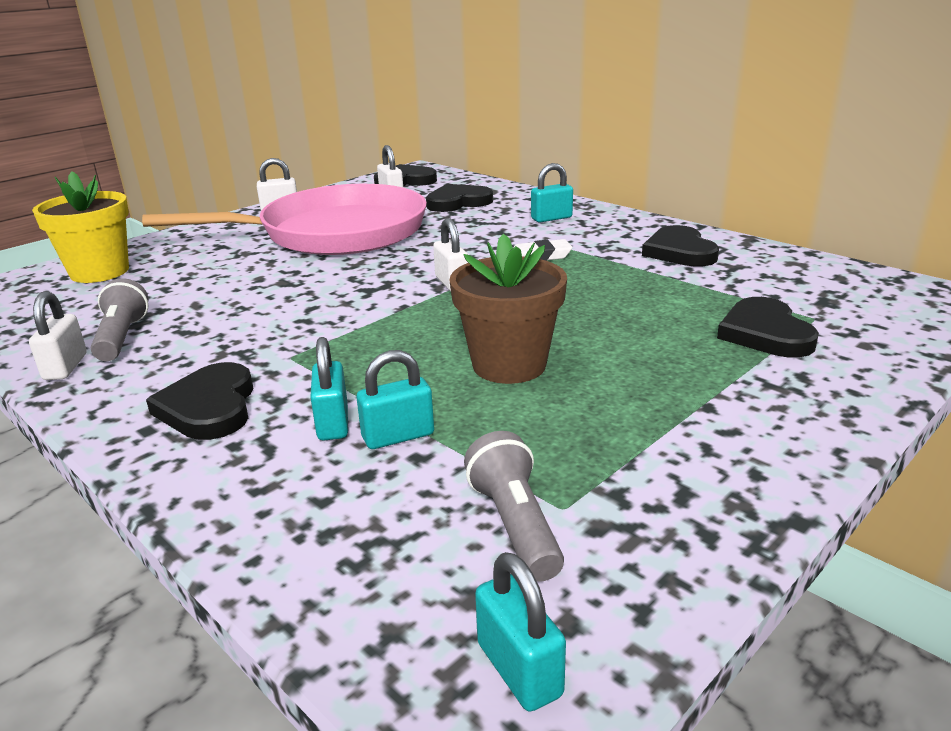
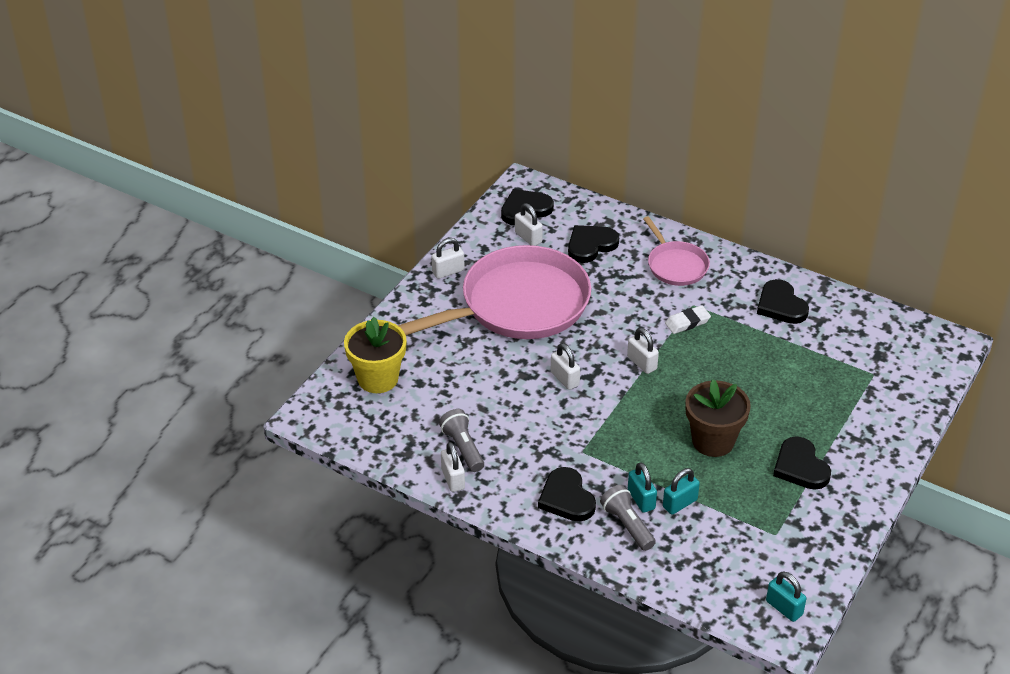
camera: 15 degrees left, 15 degrees up
(333, 288) = (565, 379): none -> white padlock
(515, 525) = (758, 546): grey flashlight -> grey flashlight (627, 525)
(551, 218) = (676, 265): turquoise padlock -> pink pan
(765, 333) = (847, 393): black heart -> black heart (800, 467)

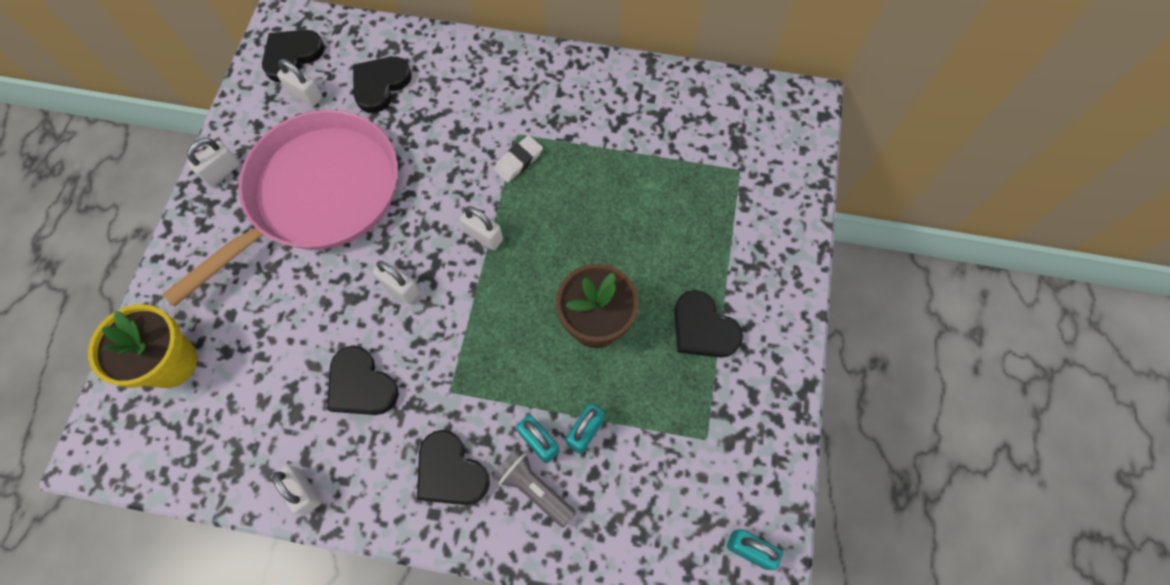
camera: 20 degrees left, 25 degrees up
(463, 448) = (304, 437): grey flashlight -> none
(676, 265) = (483, 85): pink pan -> none
(781, 305) = (613, 106): black heart -> black heart (361, 385)

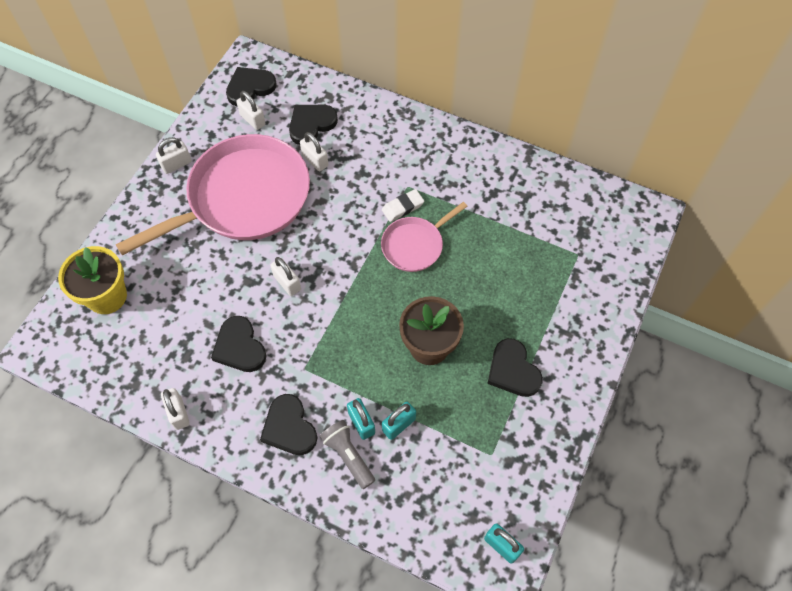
camera: 15 degrees right, 5 degrees down
(483, 236) = (360, 258): white padlock -> white padlock (315, 160)
(545, 204) = (415, 245): none -> pink pan

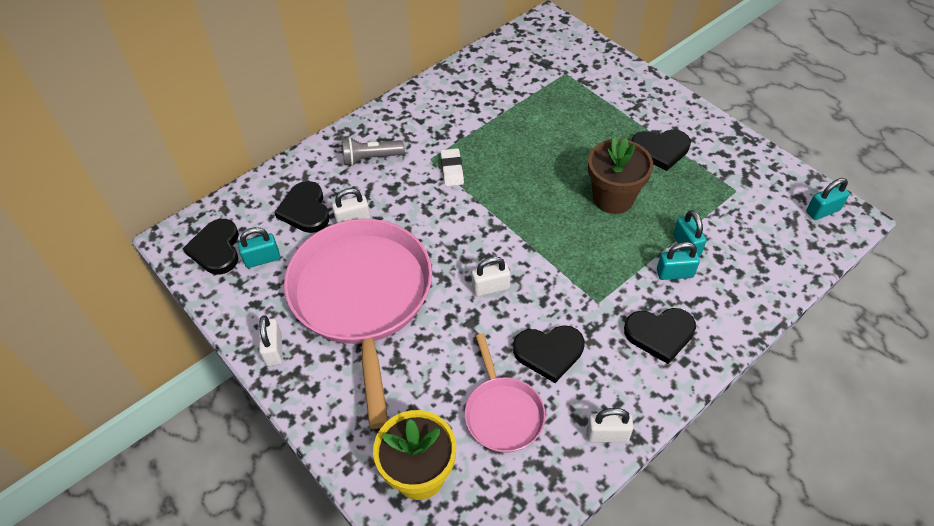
camera: 65 degrees left, 10 degrees down
(252, 120) = (262, 259): white padlock -> turquoise padlock
(348, 456) = (706, 294): grey flashlight -> grey flashlight (371, 158)
(415, 245) = (499, 174): pink pan -> pink pan (503, 413)

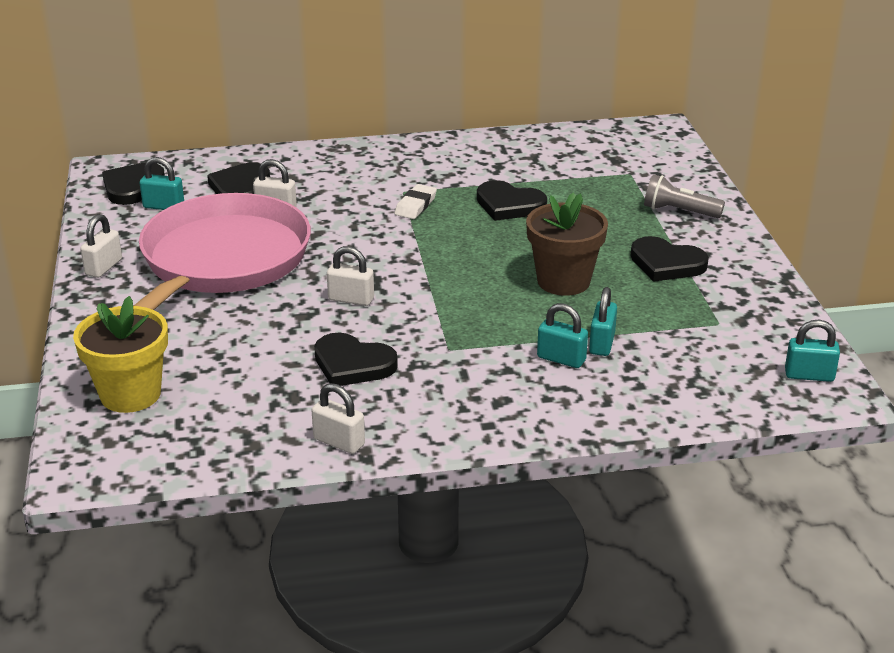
camera: 30 degrees right, 20 degrees down
(371, 158) = (345, 172): grey flashlight -> grey flashlight (679, 211)
(503, 413) = (255, 387): pink pan -> none
(660, 334) = (486, 396): black heart -> black heart (509, 205)

